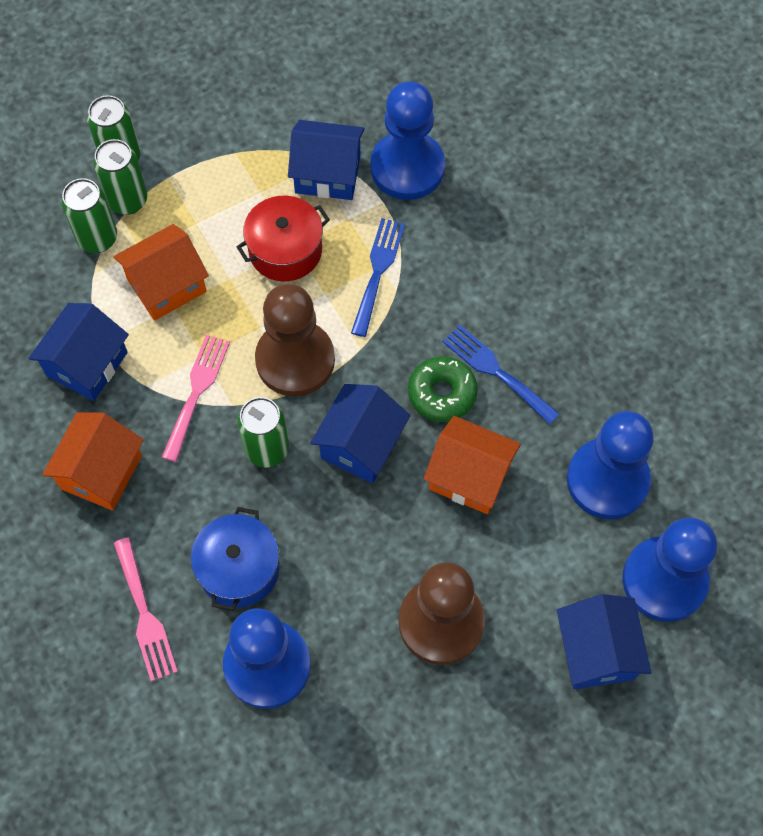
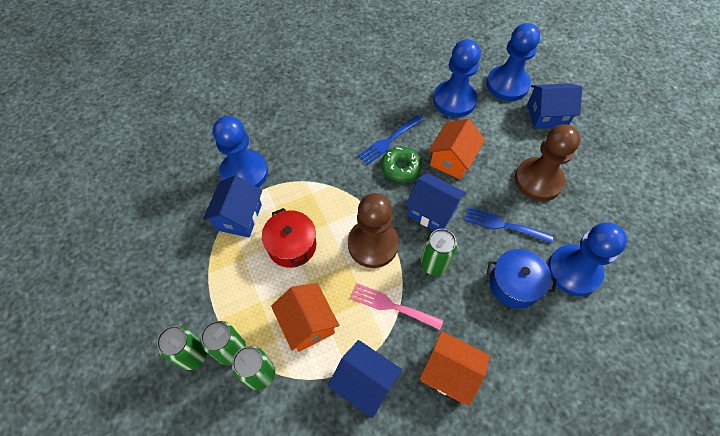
camera: 85 degrees left, 5 degrees down
(145, 614) = (549, 344): pink fork -> none
(378, 271) = (316, 194): blue fork -> blue fork (503, 225)

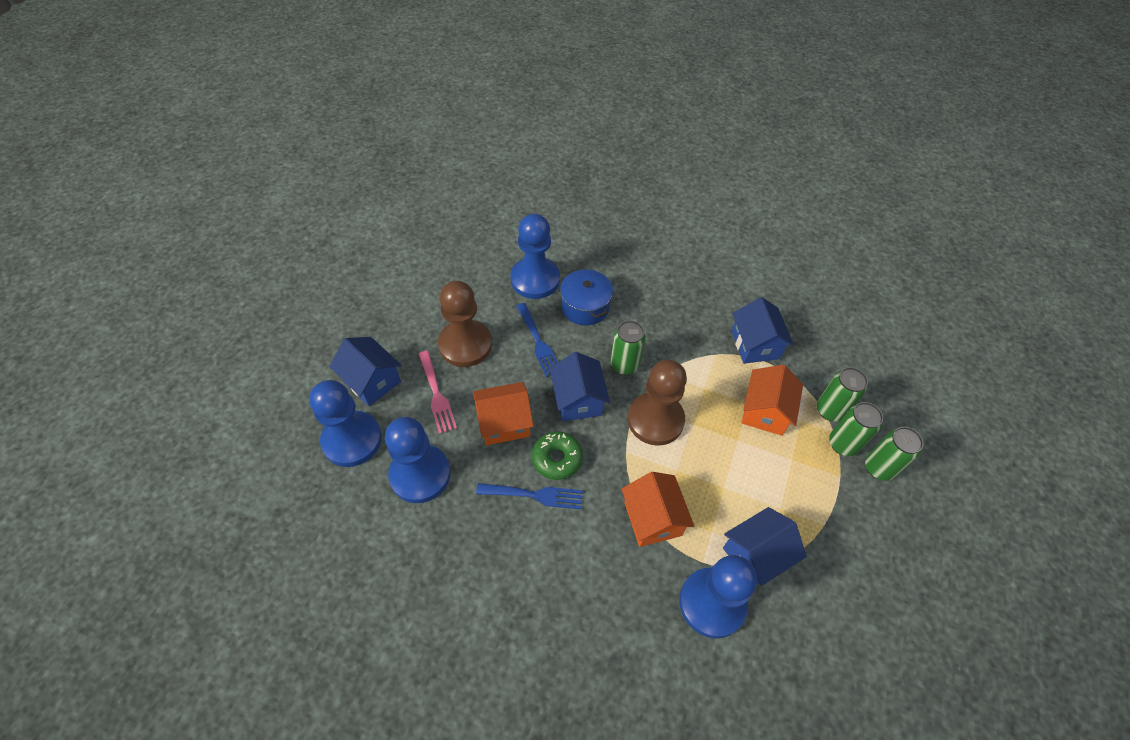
camera: 135 degrees left, 5 degrees down
(292, 245) = (726, 481): red pot -> none
(391, 306) = (688, 368): pink fork -> pink fork (437, 395)
(449, 372) = (691, 304): orange house -> orange house (652, 518)

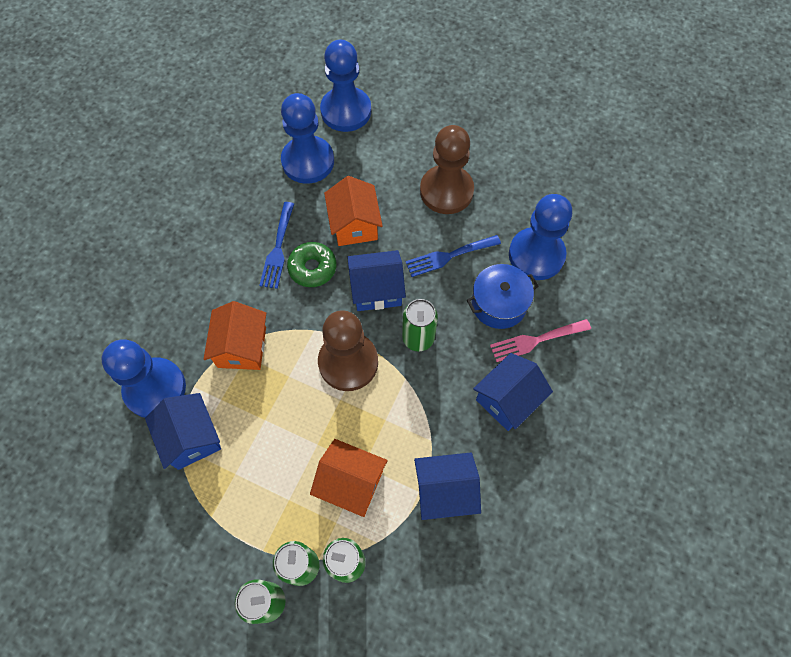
camera: 95 degrees right, 10 degrees up
(372, 381) = (406, 119): blue house -> blue house (507, 399)
(437, 395) = (388, 170): pink fork -> pink fork (536, 340)
(652, 518) = (242, 347): orange house -> orange house turned 75 degrees counterclockwise

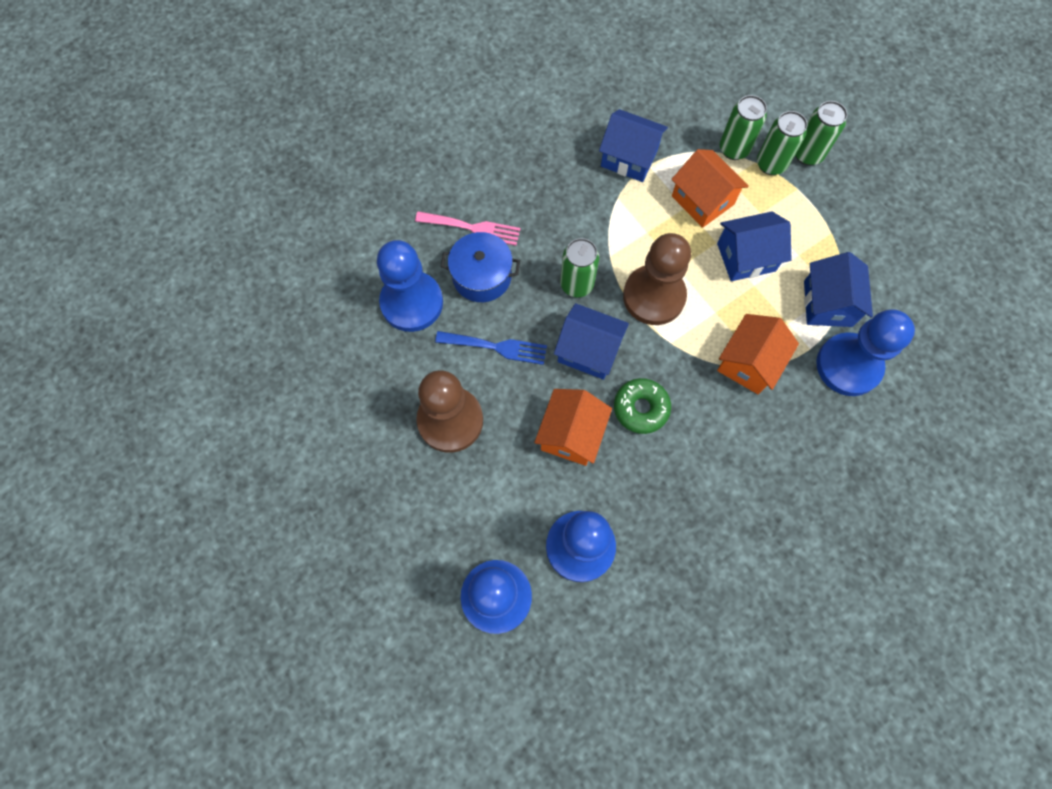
camera: 150 degrees left, 5 degrees up
(278, 249) = (667, 450): blue fork -> none
(507, 399) = (532, 195): blue house -> blue house (746, 257)

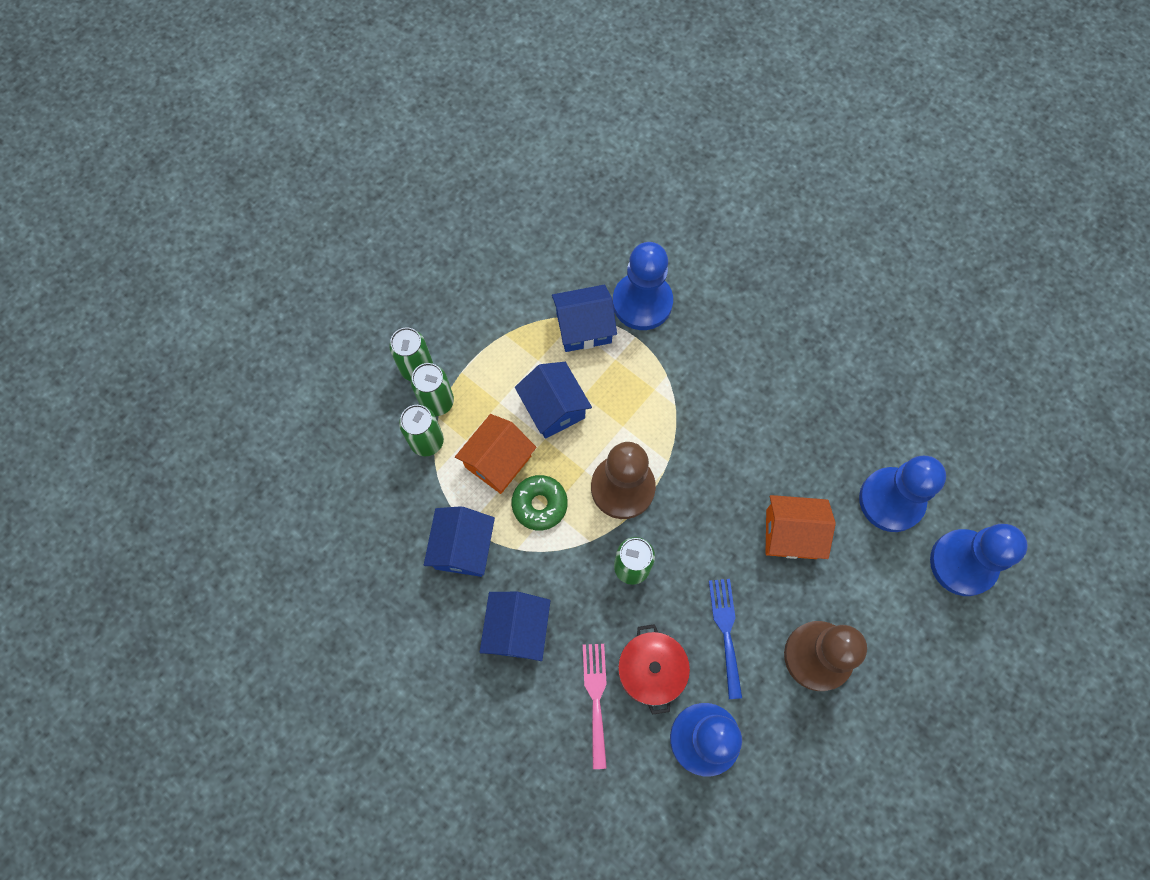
camera: 105 degrees left, 0 degrees up
(482, 276) = (651, 670): blue pot -> red pot
(588, 350) = (700, 538): blue house -> blue house (517, 630)
(641, 408) = (743, 475): green donut -> green donut (539, 504)
(749, 363) = (666, 387): orange house -> none

